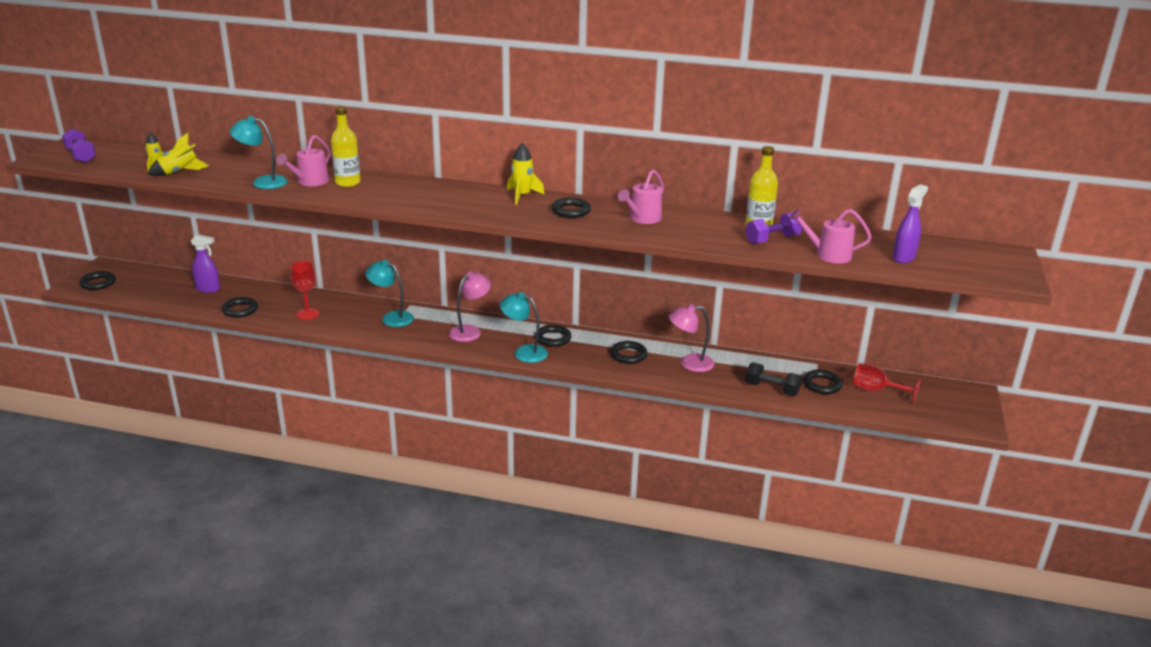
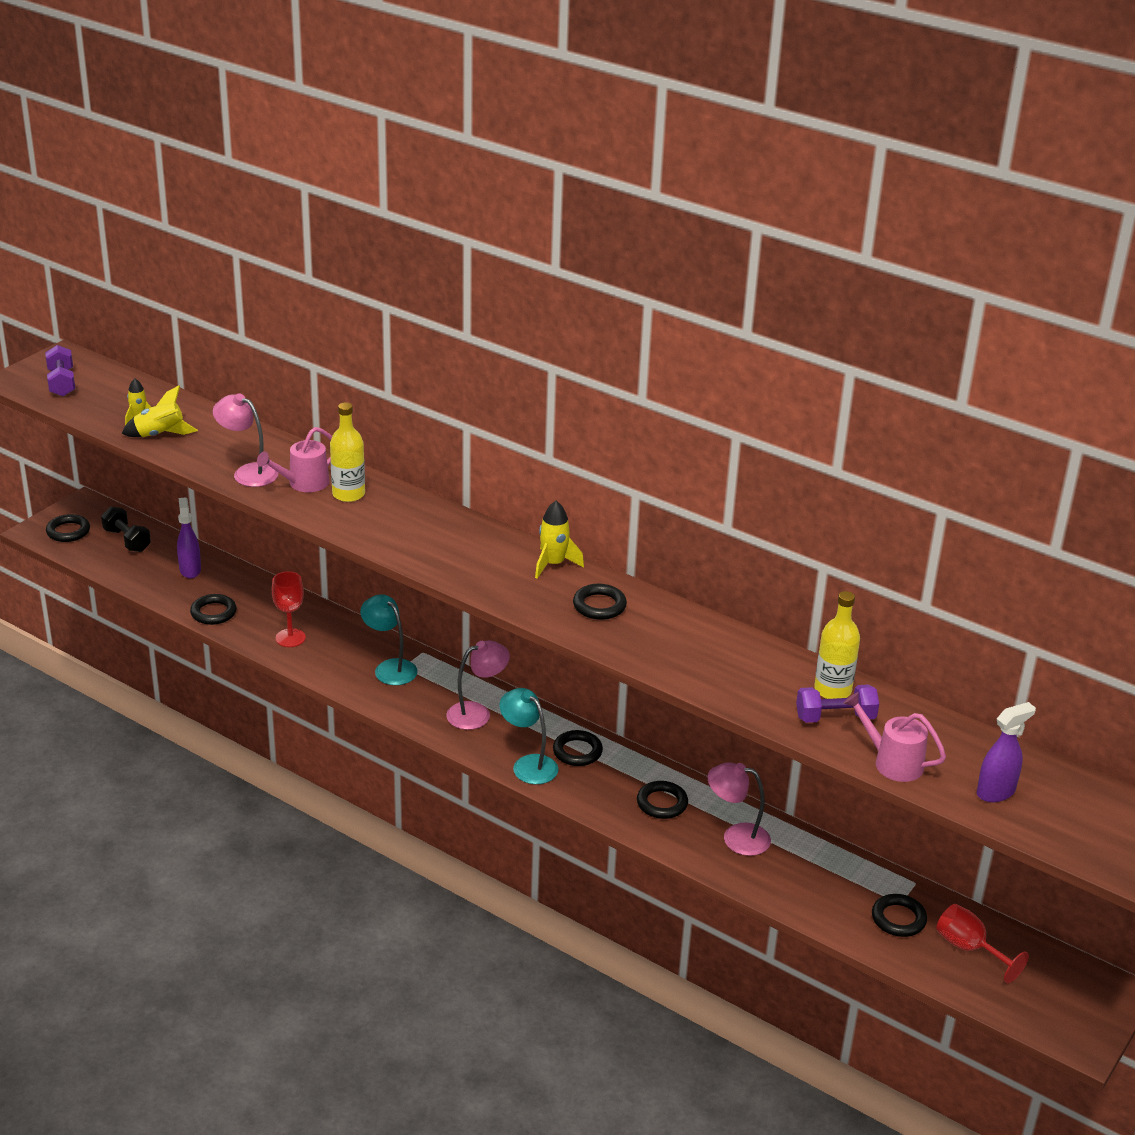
camera: 20 degrees right, 5 degrees up
(208, 289) = (190, 570): purple spray bottle -> purple spray bottle turned 135 degrees counterclockwise
(263, 182) = (248, 472): turquoise lamp -> pink lamp
(642, 219) = (684, 640): pink watering can -> none
(771, 389) = (823, 908): black dumbbell -> black dumbbell (127, 540)

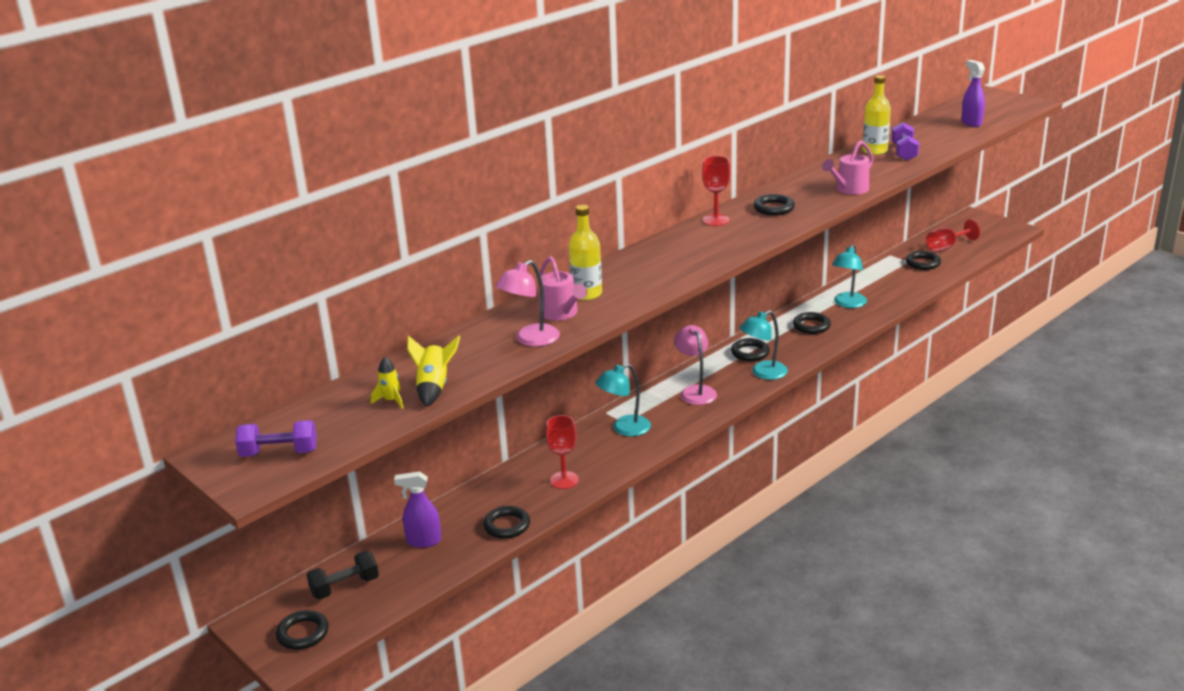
camera: 75 degrees left, 5 degrees down
(553, 564) = (716, 220): yellow rocket -> red goblet
(736, 837) = (848, 304): pink lamp -> turquoise lamp
(891, 762) = (947, 143): pink watering can -> pink watering can (849, 189)

